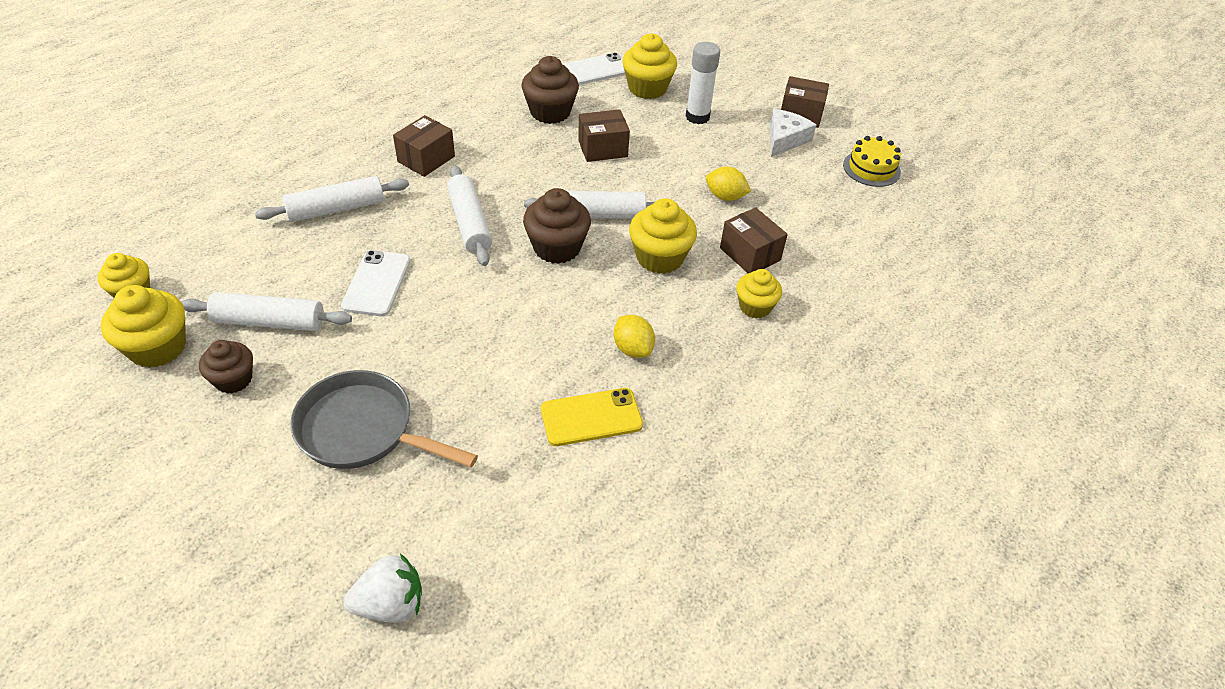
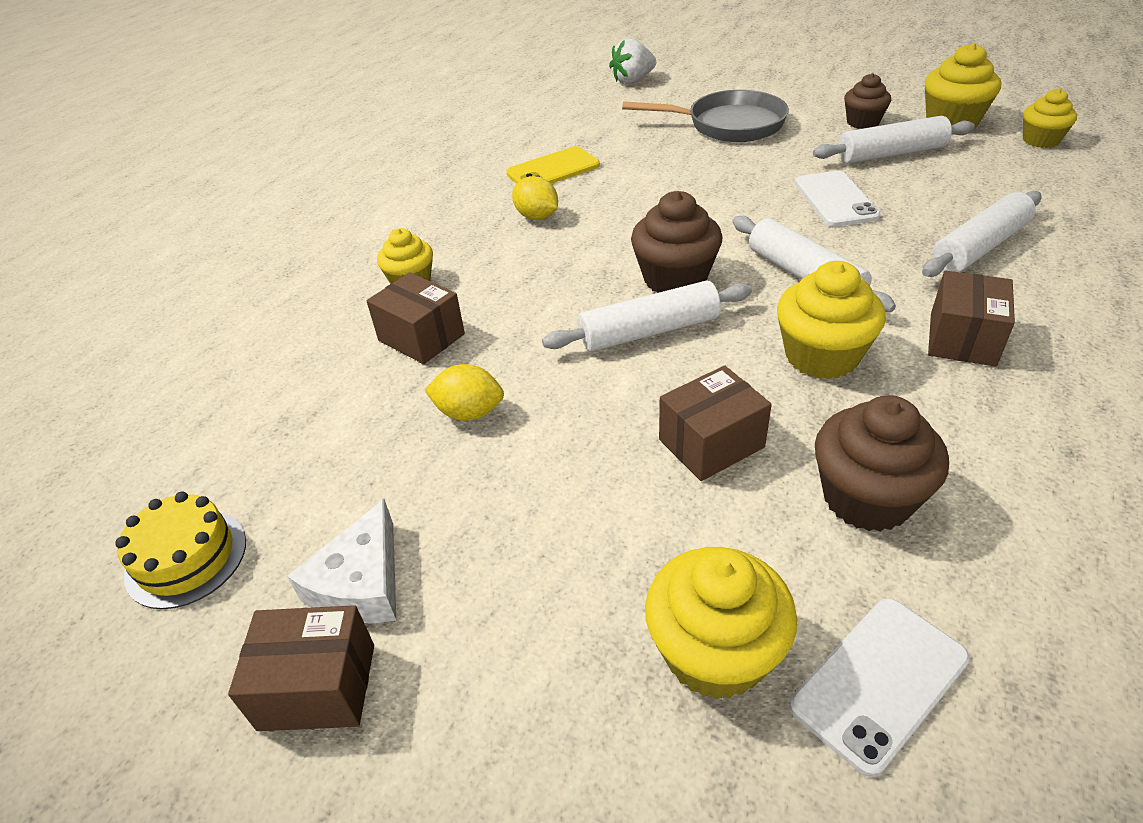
camera: 170 degrees right, 5 degrees down
(659, 258) = (541, 302): yellow cupcake -> yellow cupcake (821, 356)
(697, 117) = (564, 590): white glue stick -> none

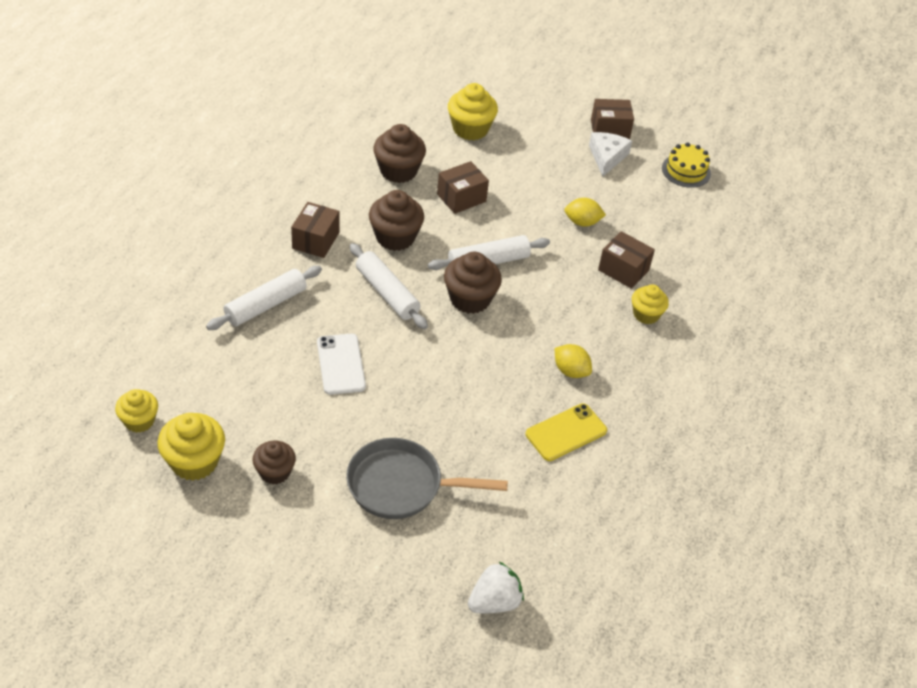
camera: 170 degrees right, 5 degrees up
(821, 356) = (395, 237): yellow cupcake -> brown cupcake
(879, 682) = (416, 118): white phone -> none
(891, 154) = (273, 418): white rolling pin -> none

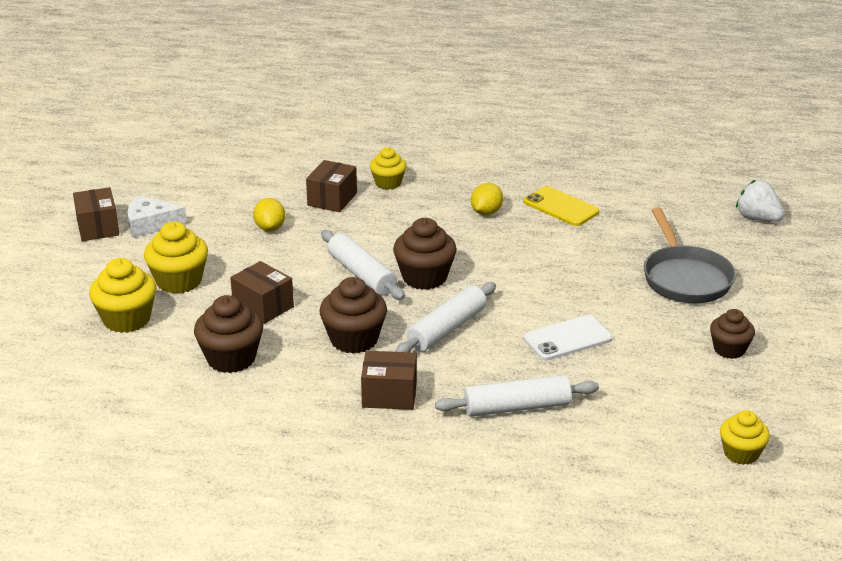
camera: 100 degrees left, 15 degrees down
(194, 462) = (759, 401): yellow cupcake -> yellow cupcake (179, 281)
(266, 305) = (516, 407): white rolling pin -> white rolling pin turned 45 degrees counterclockwise
(686, 171) = (157, 179): yellow cake -> none

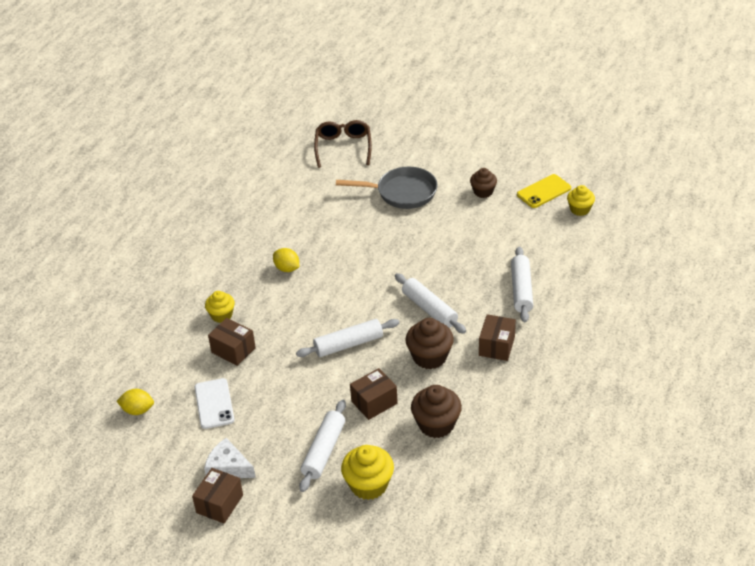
camera: 75 degrees left, 10 degrees up
(98, 227) = (219, 504): brown box -> brown box turned 60 degrees counterclockwise
(150, 224) = (228, 467): white cheese -> white cheese turned 105 degrees clockwise
(179, 281) = (324, 451): yellow cupcake -> white rolling pin
(270, 228) = (263, 391): yellow lemon -> yellow lemon (138, 410)
(424, 277) = (363, 312): brown cupcake -> none
(561, 207) = (294, 231): yellow phone -> yellow phone (544, 191)
(567, 338) = (455, 256): white phone -> white phone (214, 404)
(757, 218) = (343, 147): white strawberry -> brown glasses

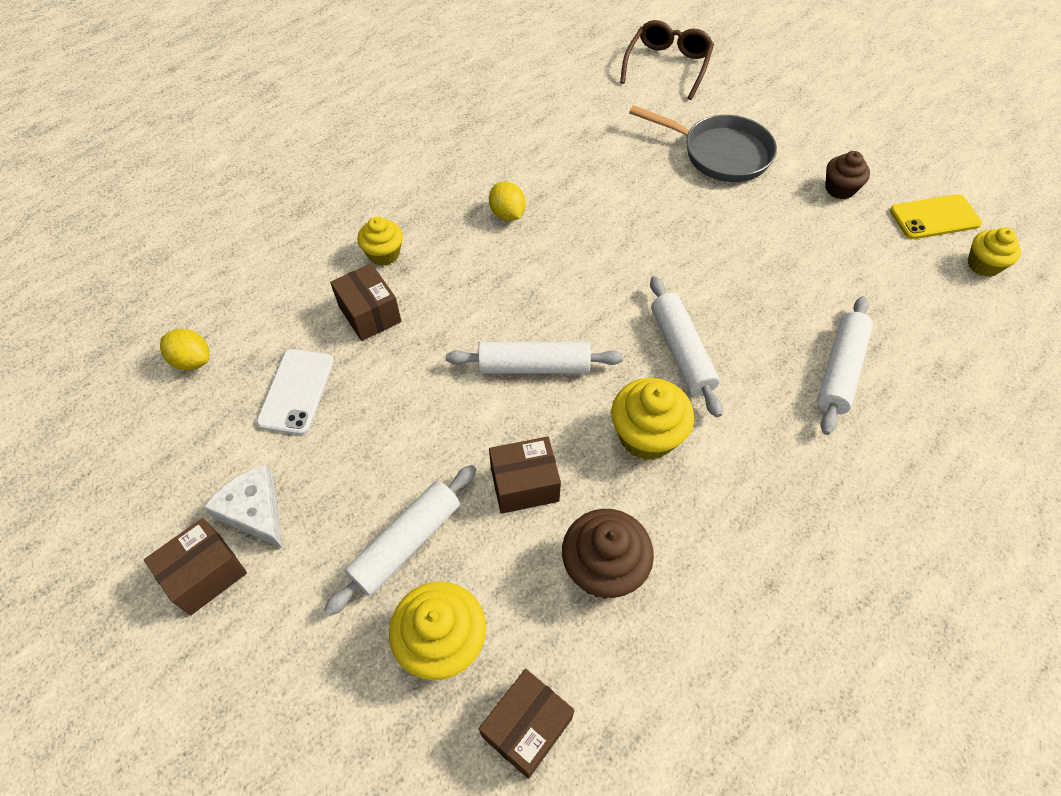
camera: 20 degrees right, 15 degrees up
(429, 357) = (646, 435): brown cupcake -> yellow cupcake
(496, 346) = (761, 457): brown box -> brown box (527, 727)

